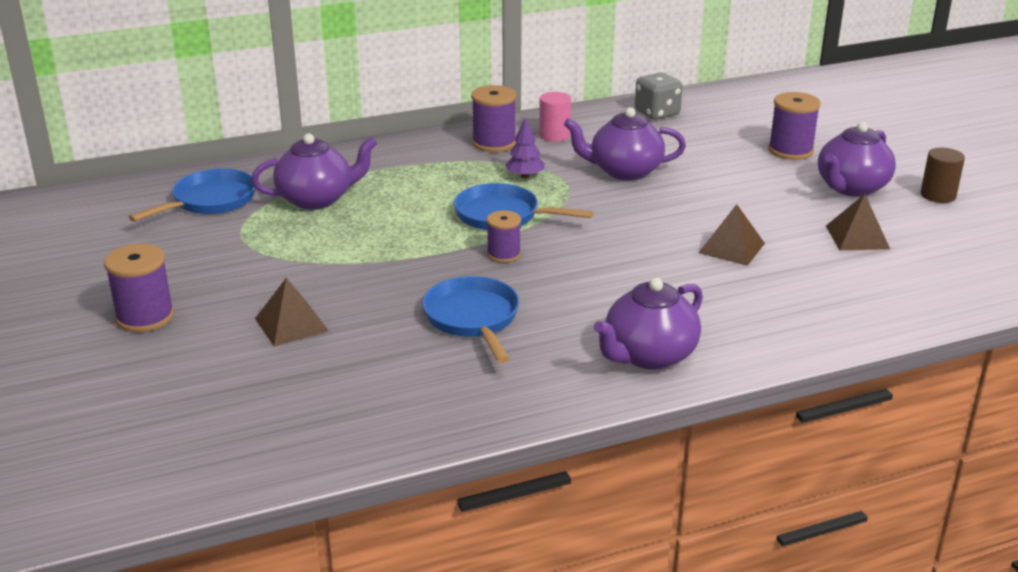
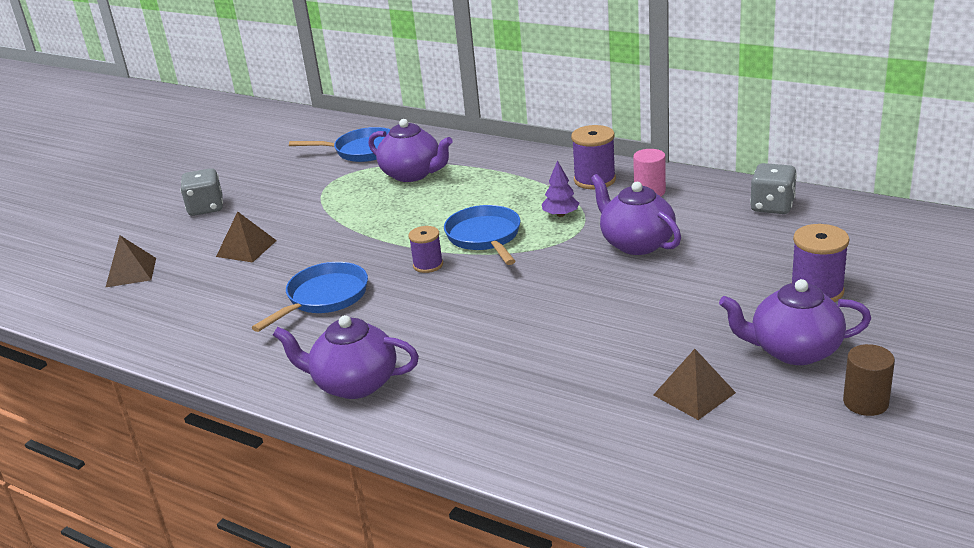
camera: 55 degrees right, 0 degrees up
(145, 317) = (206, 208): purple spool -> grey dice
(731, 248) = (576, 344): brown pyramid -> brown pyramid (131, 272)

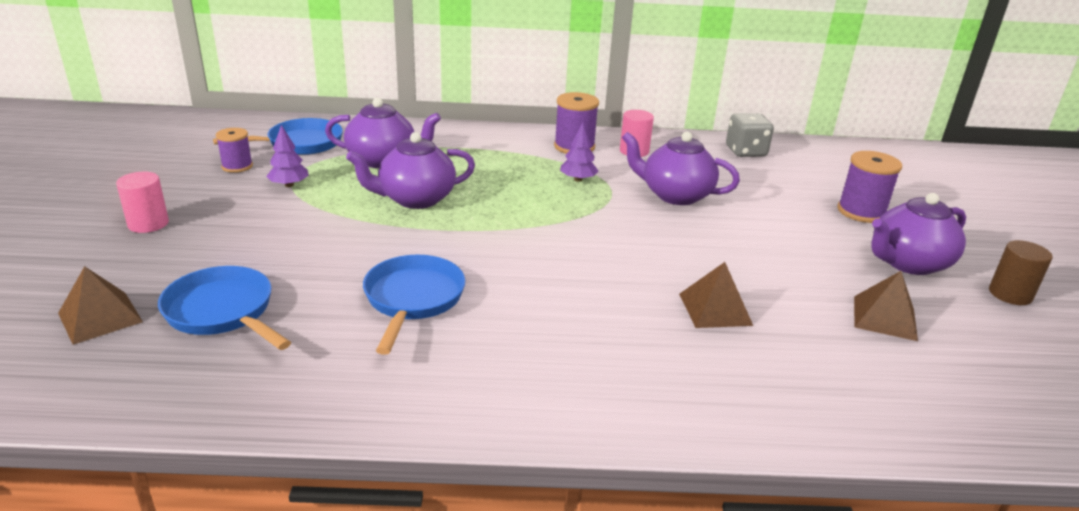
camera: 35 degrees left, 0 degrees up
(206, 208) = (148, 224): grey dice -> pink cylinder
(246, 248) = (252, 261): brown pyramid -> brown pyramid (715, 309)
(322, 188) = (289, 185): none -> purple tree
(354, 384) = (554, 390): purple teapot -> purple teapot (415, 199)
(428, 265) = (497, 245): purple spool -> purple spool (237, 166)
(485, 237) = (527, 209): blue pan -> blue pan (223, 312)

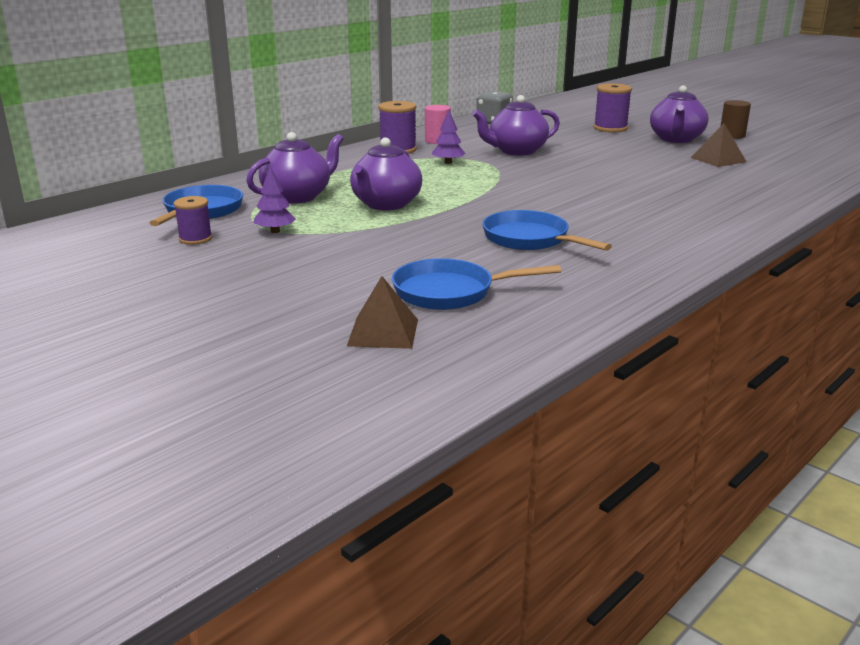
camera: 45 degrees left, 5 degrees down
(148, 224) = (241, 288): pink cylinder -> none
(715, 309) = (659, 183): brown pyramid -> none

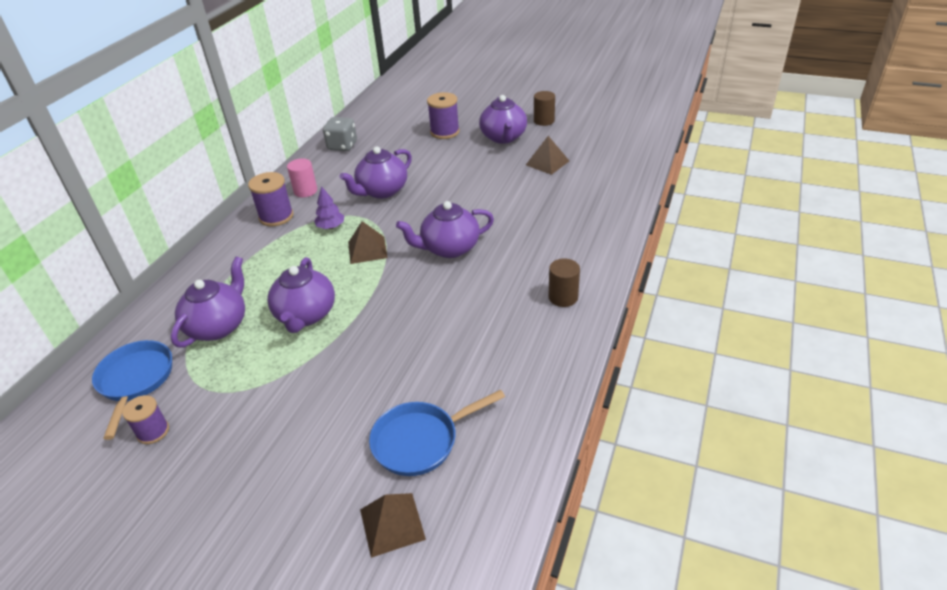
camera: 20 degrees left, 15 degrees up
(275, 231) = (224, 393): purple tree -> none
(476, 180) = (367, 250): none -> brown pyramid
(530, 239) = (451, 335): blue pan -> none
(565, 191) = (449, 248): none -> purple teapot
(678, 239) = (563, 297): none -> brown cylinder

